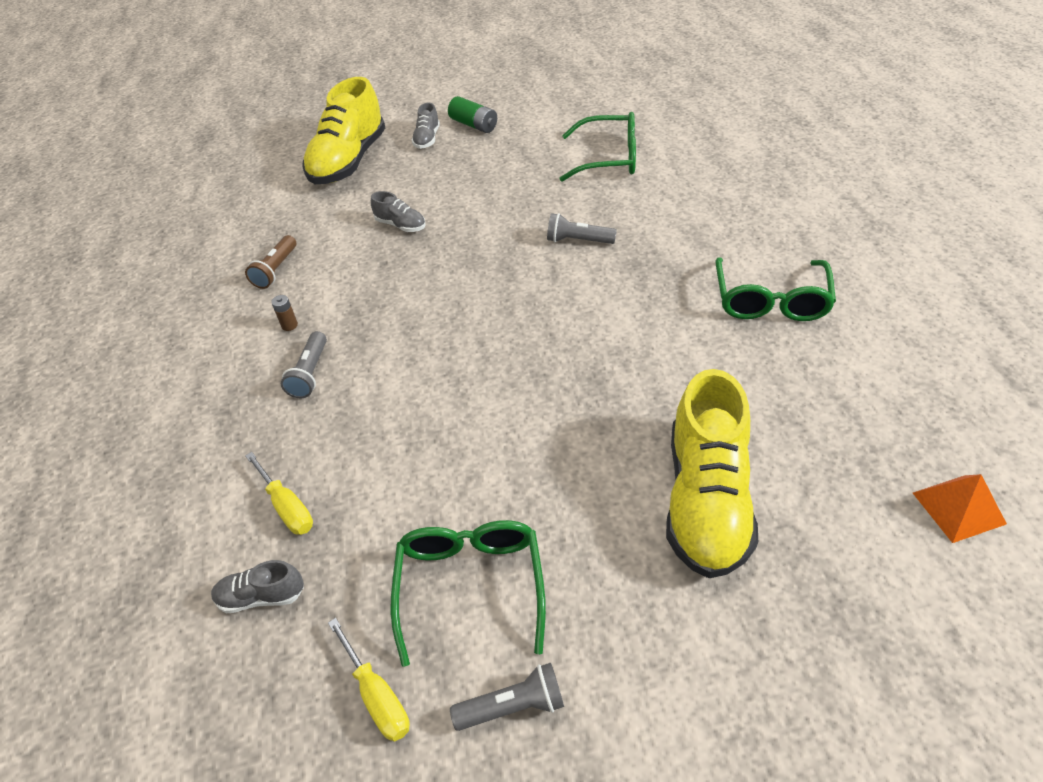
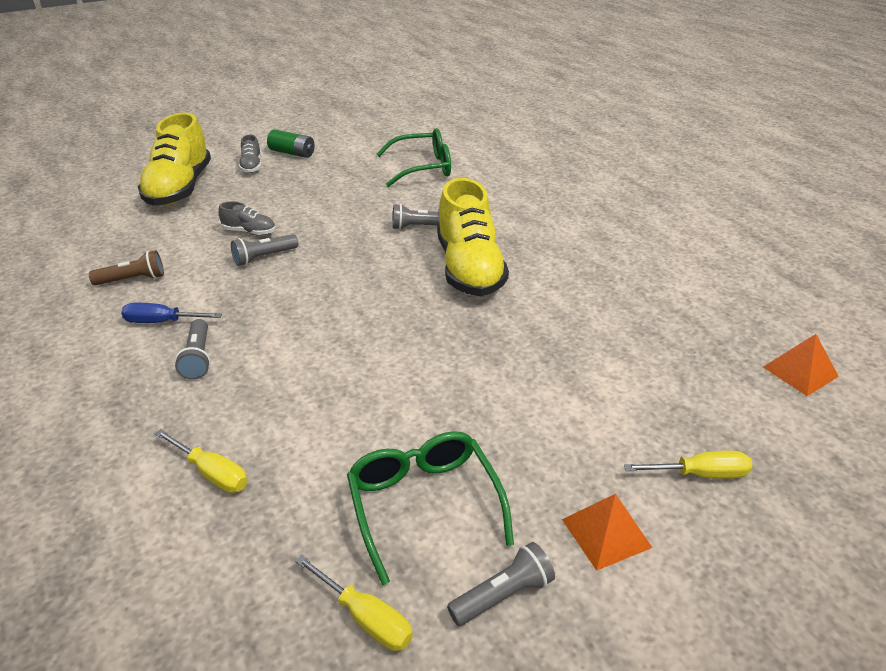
camera: 20 degrees left, 10 degrees down
(261, 596) = (210, 557): grey shoe -> none
(276, 270) = (133, 279): brown flashlight -> brown flashlight turned 105 degrees counterclockwise
(289, 325) = (162, 322): brown battery -> blue screwdriver
(405, 260) = (264, 257): none -> grey flashlight
(644, 663) = (606, 533): none -> orange pyramid
(706, 500) = (606, 399): yellow shoe -> yellow shoe (469, 268)
(770, 301) = (597, 252): green glasses -> none
(776, 617) = (700, 474): none -> yellow screwdriver

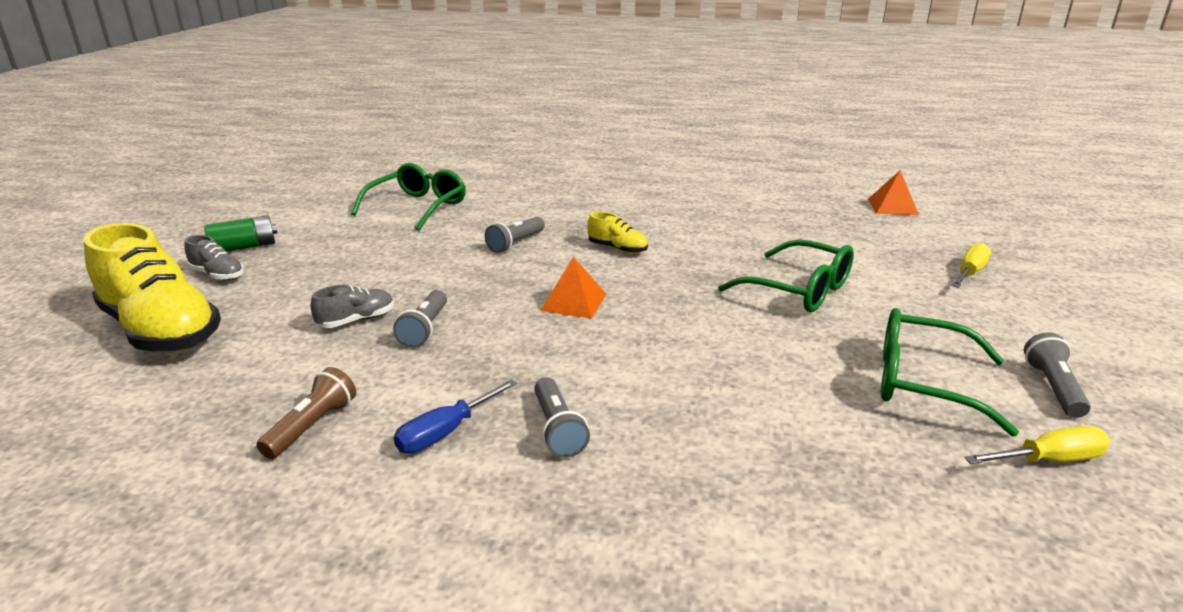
camera: 50 degrees left, 10 degrees down
(198, 358) = (558, 429): grey flashlight -> grey flashlight turned 45 degrees clockwise
(211, 473) = (777, 483): yellow screwdriver -> none
(469, 268) = (617, 249): yellow shoe -> yellow shoe, size x0.44
(514, 381) = (799, 290): none -> green glasses
(606, 533) = (1008, 325): orange pyramid -> orange pyramid (574, 302)

